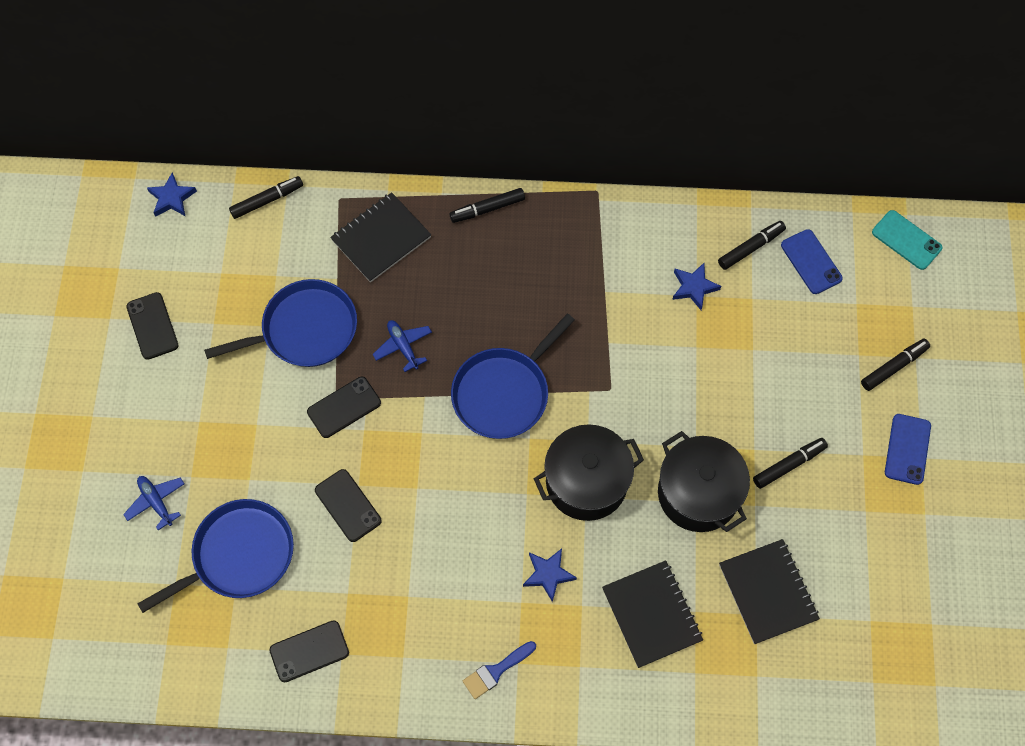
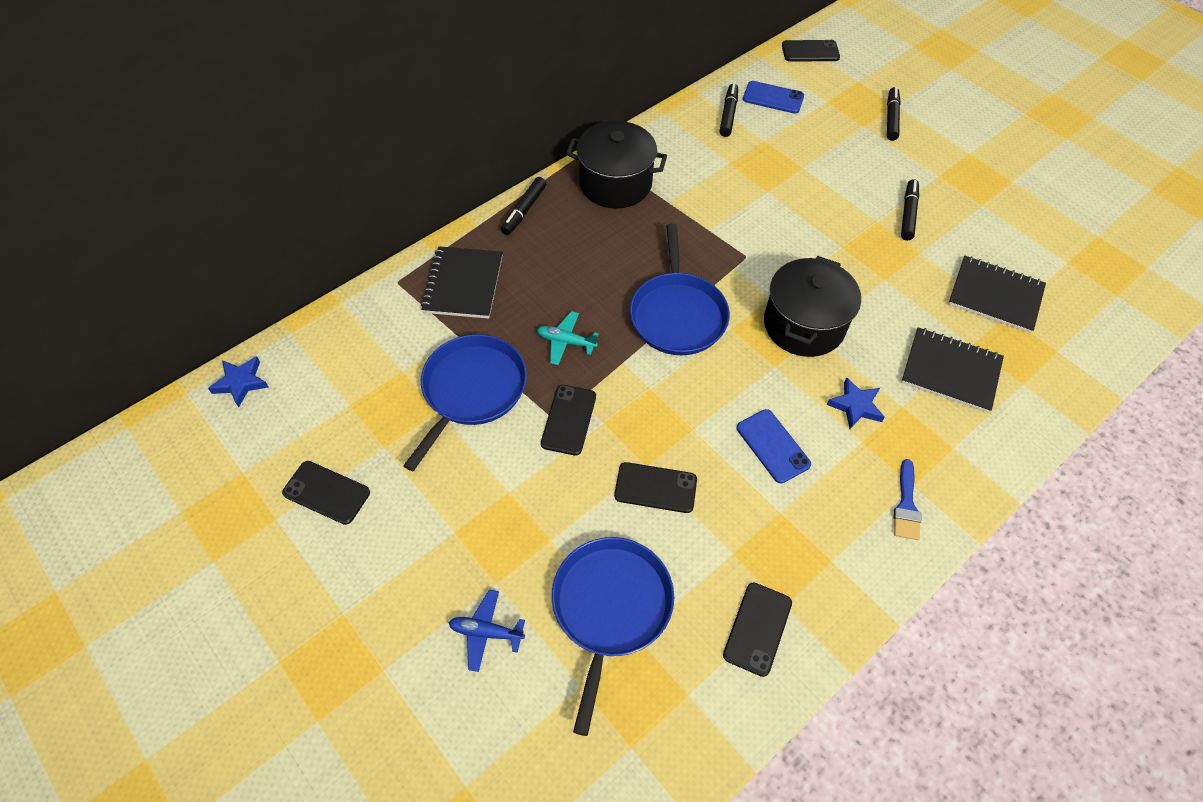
camera: 45 degrees left, 10 degrees down
(267, 200) = (334, 324): black marker -> none
(403, 346) = (566, 342): blue plane -> turquoise plane
(694, 287) = (722, 159): blue star -> none
(698, 493) = (879, 273): black pot -> black pot (615, 183)
(906, 240) = (810, 51): turquoise phone -> black phone
(907, 449) = (957, 154): blue phone -> blue phone (773, 446)

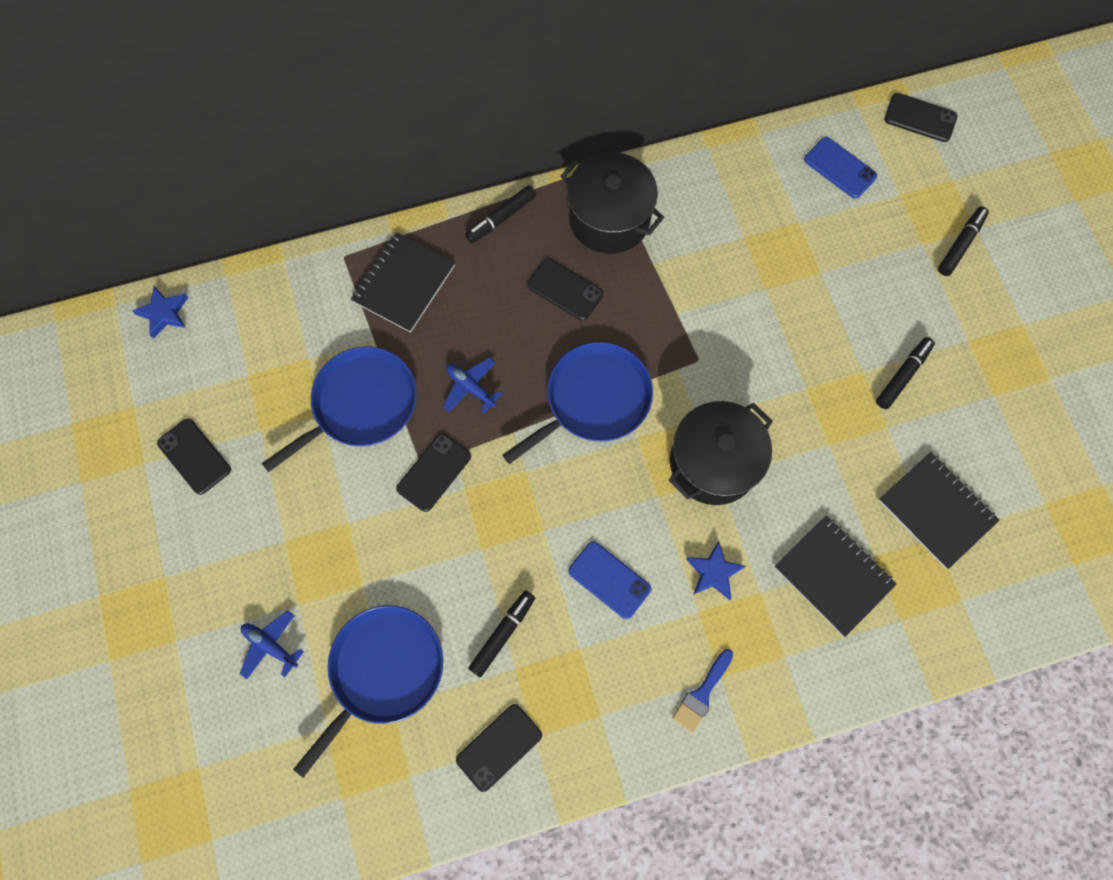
camera: 25 degrees right, 15 degrees up
(566, 342) = (471, 387): turquoise plane -> blue plane
(655, 488) = (479, 575): black phone -> black phone (565, 289)
(677, 314) = (593, 400): blue pan -> blue pan turned 150 degrees counterclockwise
(728, 114) = (777, 173): black marker -> black marker (502, 634)
(773, 446) = (609, 580): blue phone -> blue phone turned 45 degrees counterclockwise

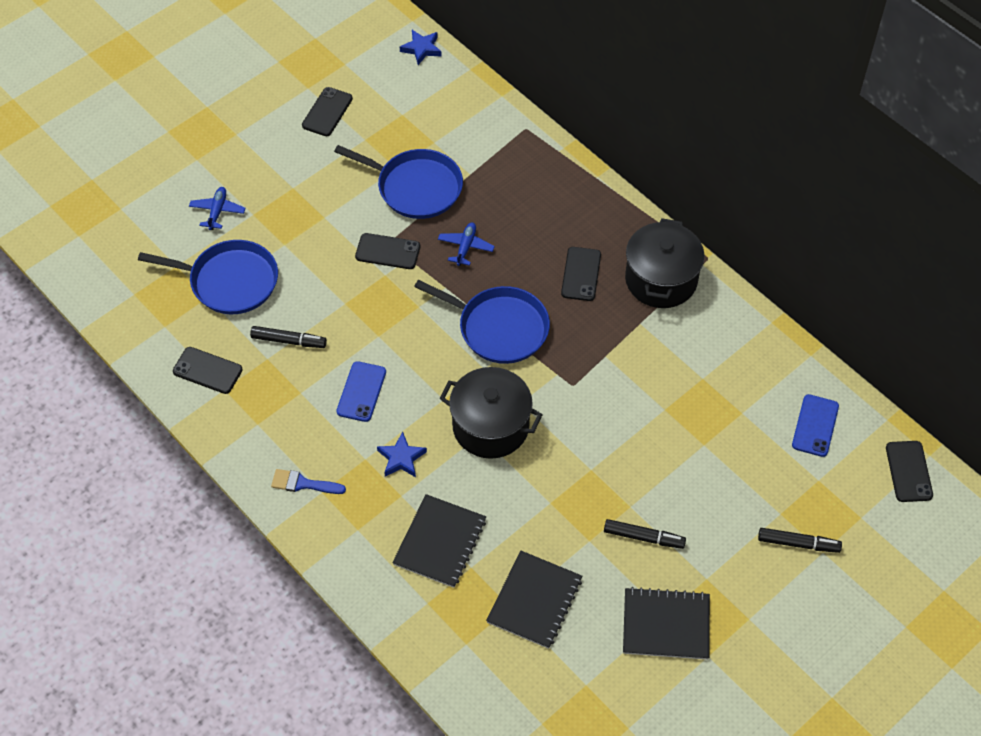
camera: 65 degrees right, 15 degrees down
(404, 284) = (525, 173): black notebook -> black notebook (666, 625)
(501, 218) = (617, 210): black marker -> none

